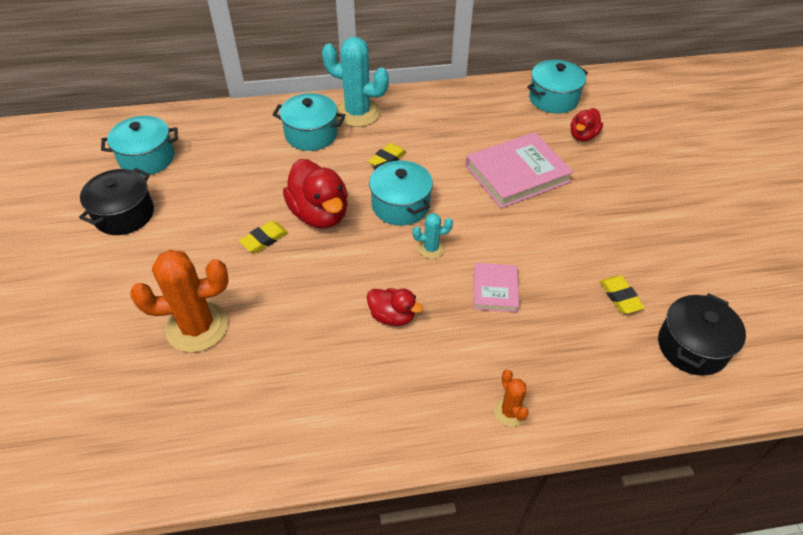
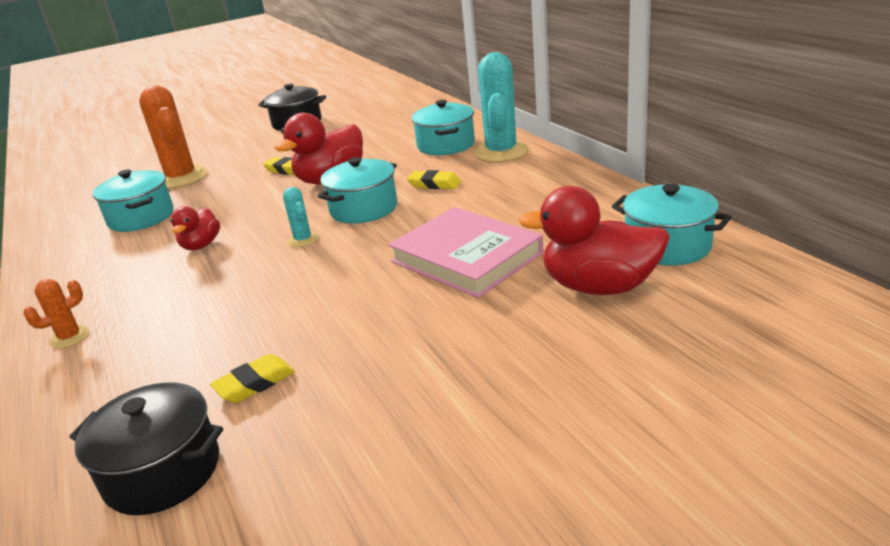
camera: 75 degrees right, 20 degrees down
(147, 158) = (366, 109): turquoise pot -> turquoise pot (141, 218)
(495, 289) = (249, 289): pink book -> none
(583, 136) = (599, 287): red duck -> red duck, size x1.77

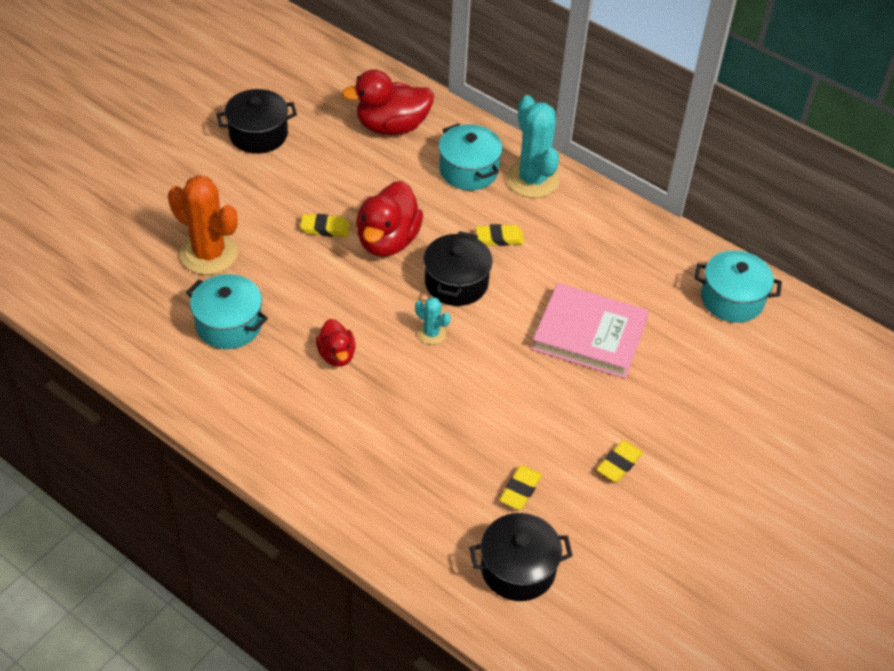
camera: 30 degrees left, 20 degrees up
(70, 337) = (324, 481): orange cactus -> none
(363, 209) = (456, 283): turquoise pot -> black pot
(401, 379) = (619, 464): none -> yellow eraser
(599, 287) = (704, 352): red duck -> red duck (392, 126)

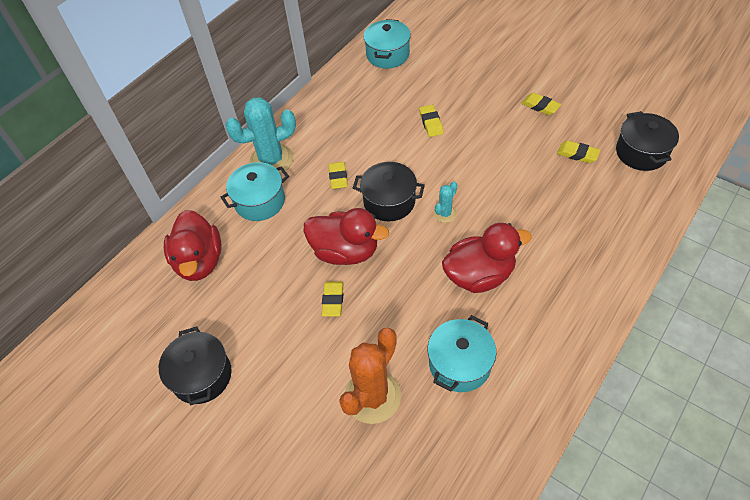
camera: 85 degrees left, 5 degrees up
(337, 355) = (479, 275): red duck -> red duck, size x1.77
(589, 335) = (431, 123): pink book -> yellow eraser

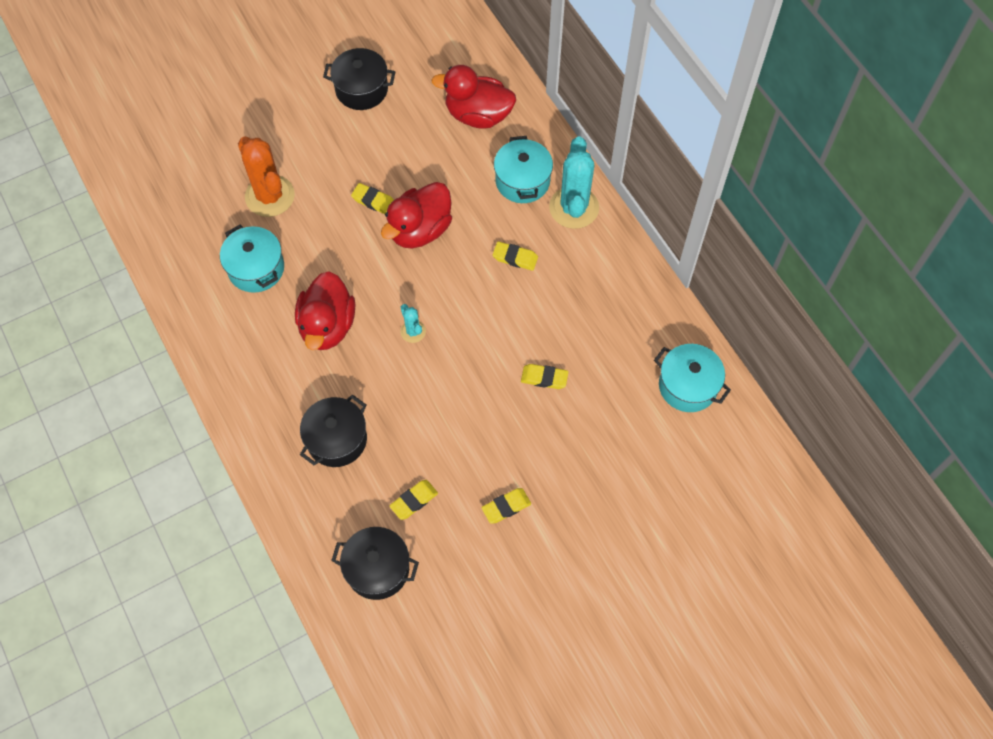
camera: 110 degrees right, 10 degrees up
(389, 201) = (457, 290): black pot -> black pot (337, 439)

